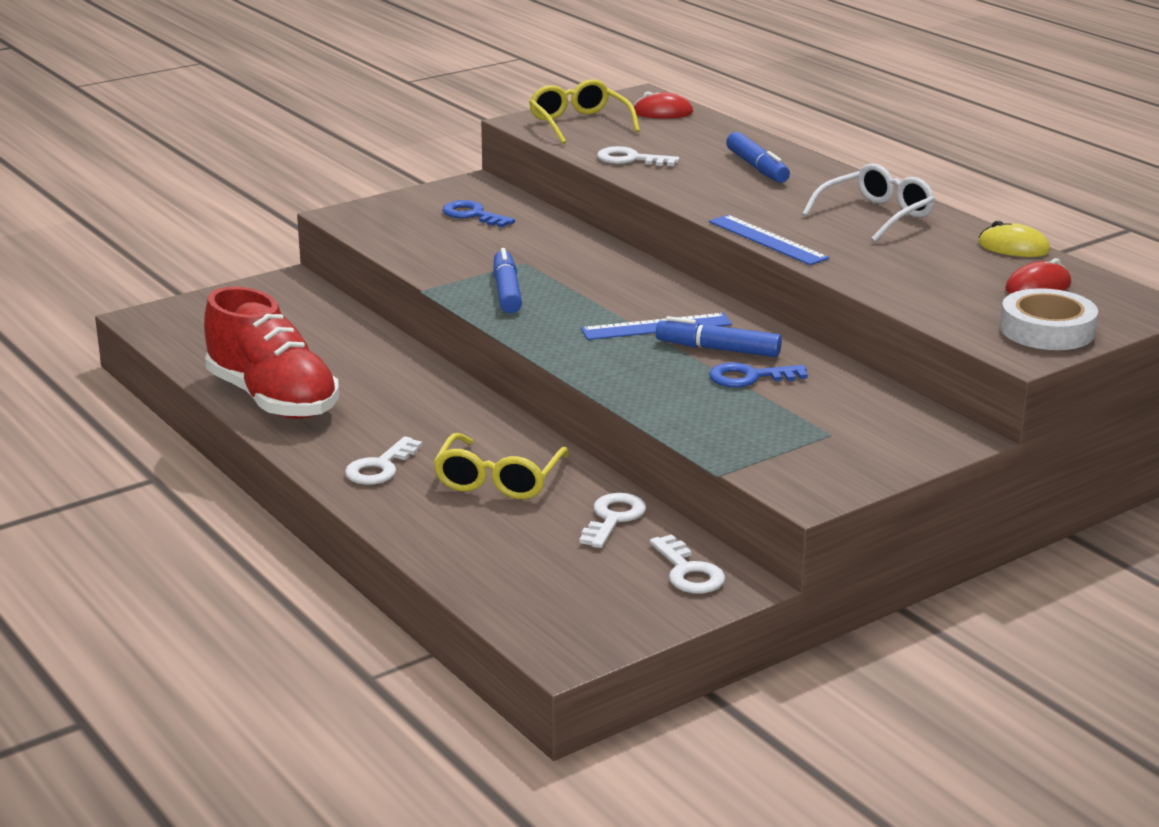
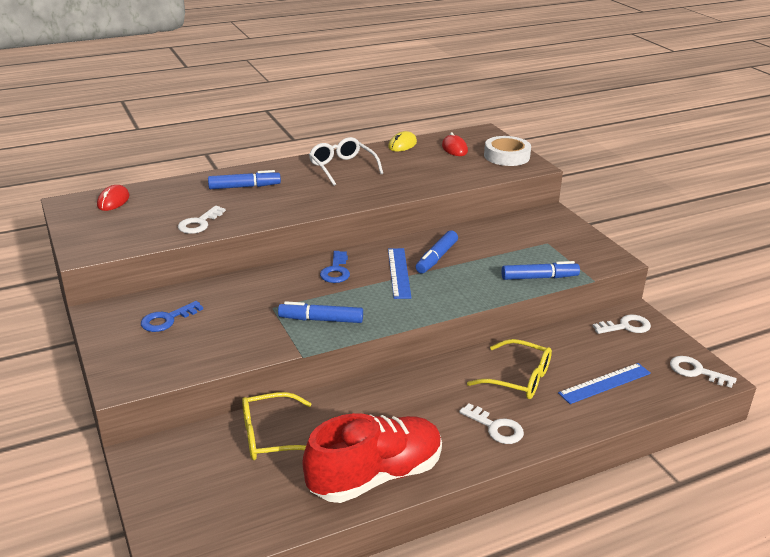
camera: 80 degrees left, 5 degrees up
(579, 124) = (109, 232): yellow glasses -> yellow glasses (271, 436)
(613, 518) = (568, 342): white key -> white key (696, 371)
(701, 429) = (539, 277): none -> blue marker
(750, 377) = (476, 254): blue key -> blue key (336, 271)
(767, 240) = (366, 201): blue ruler -> blue ruler (605, 383)

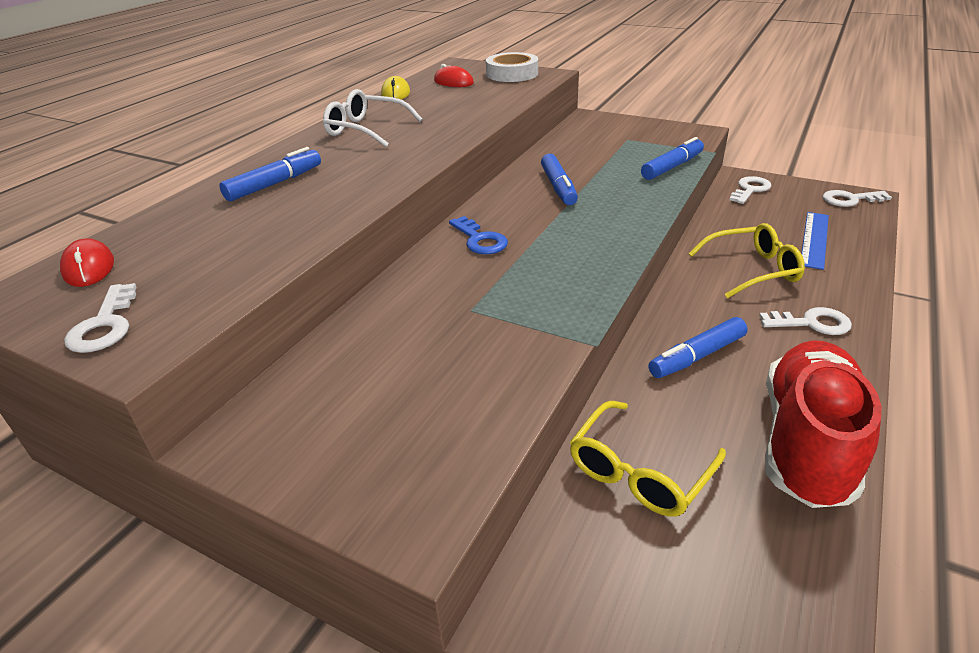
camera: 35 degrees left, 5 degrees up
(167, 319) = (354, 394): blue key -> none
(199, 223) = (276, 242): white key -> white key (105, 325)
(321, 320) = (548, 295): blue marker -> blue marker (697, 356)
(399, 273) = (547, 214): blue ruler -> none

